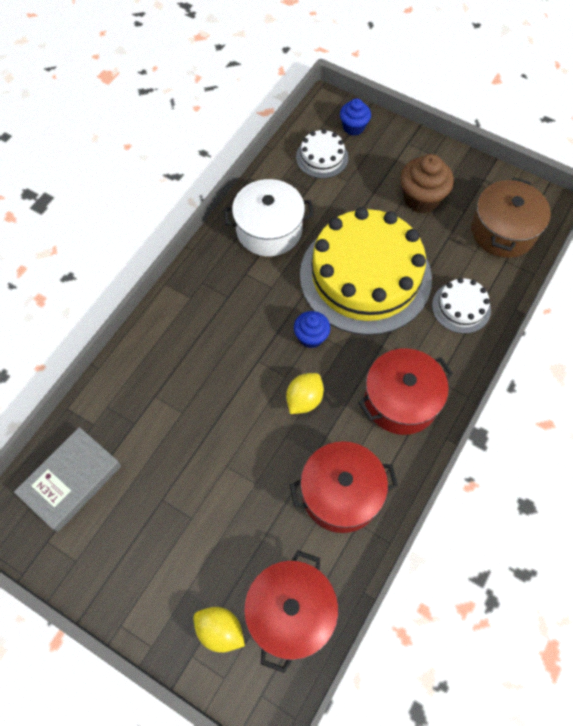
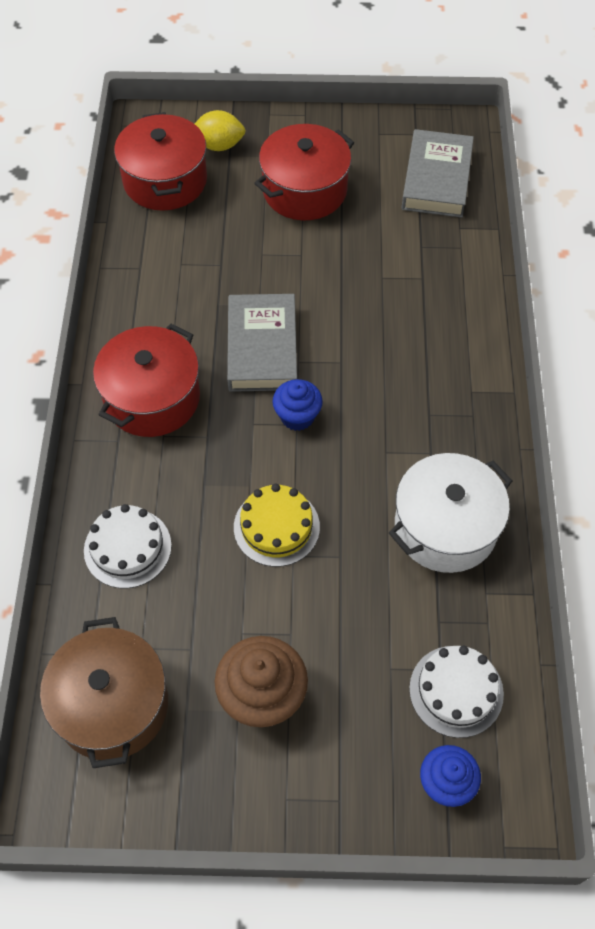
camera: 150 degrees right, 5 degrees down
(304, 399) = (262, 348): yellow lemon -> grey book
(341, 494) = (170, 283): red pot -> red pot (304, 190)
(365, 276) = (276, 527): yellow cake -> yellow cake, size x0.43

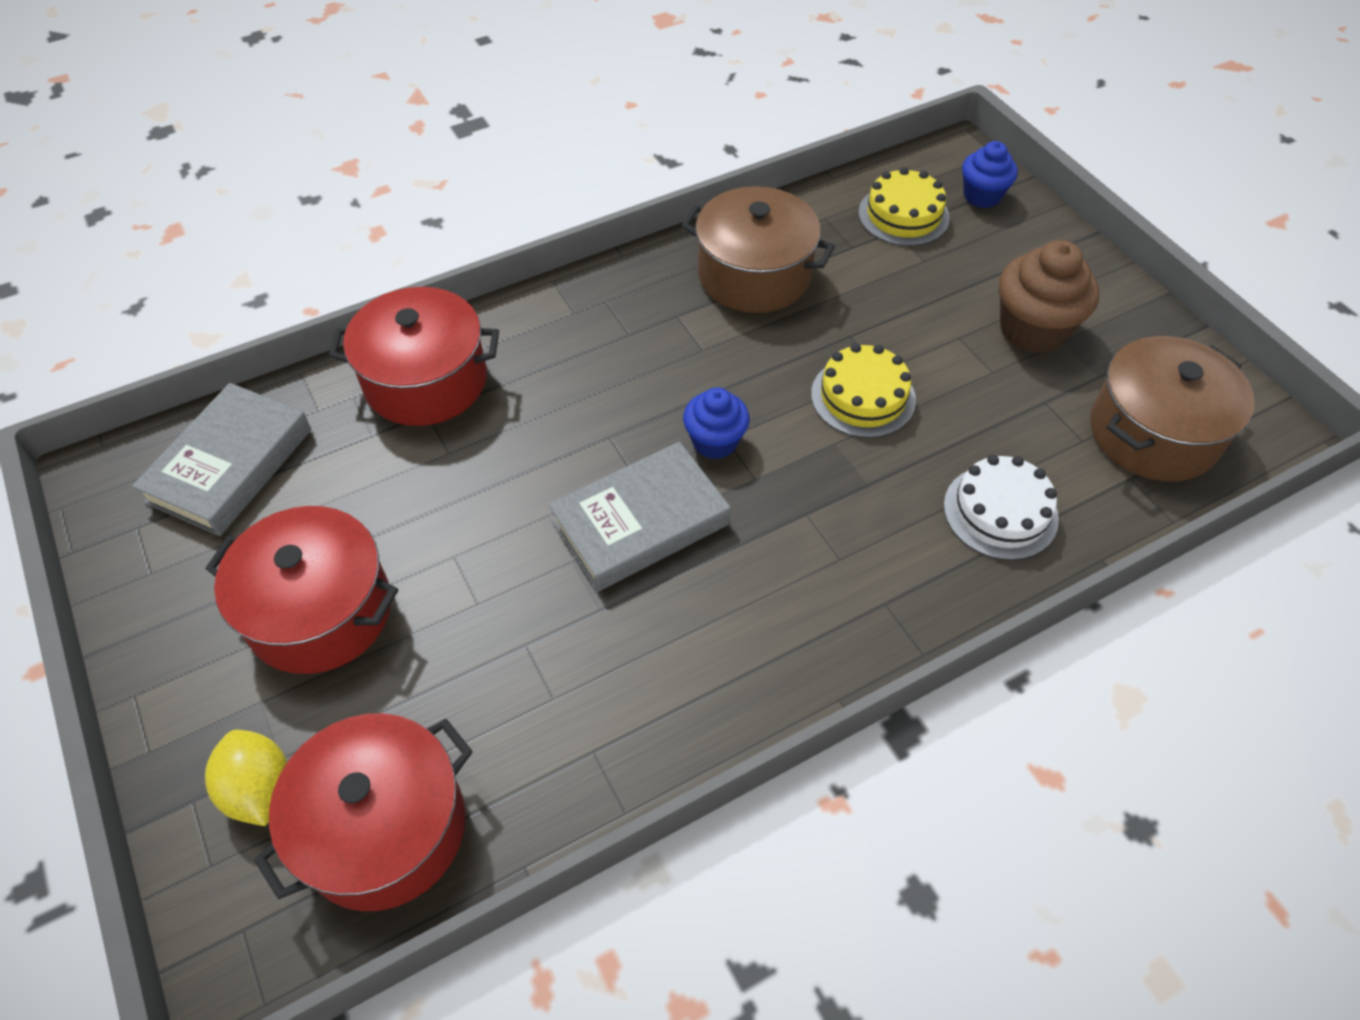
camera: 120 degrees left, 5 degrees down
(152, 398) = (798, 601): red pot -> red pot (426, 381)
(436, 179) = (230, 466): grey book -> grey book turned 45 degrees counterclockwise
(445, 527) = (754, 275): white pot -> brown pot
(456, 691) = (903, 215): white cake -> yellow cake

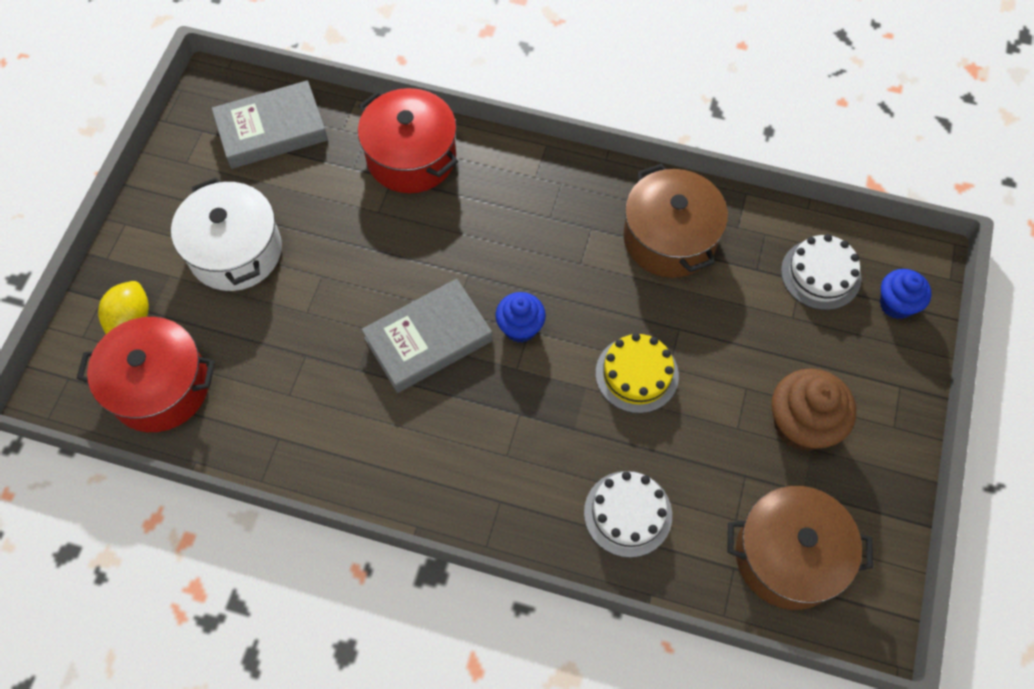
camera: 45 degrees right, 10 degrees up
(320, 611) = (235, 251): red pot -> white pot
(640, 523) = (428, 340): grey book -> grey book turned 45 degrees counterclockwise
(903, 215) = (820, 274): yellow cake -> white cake

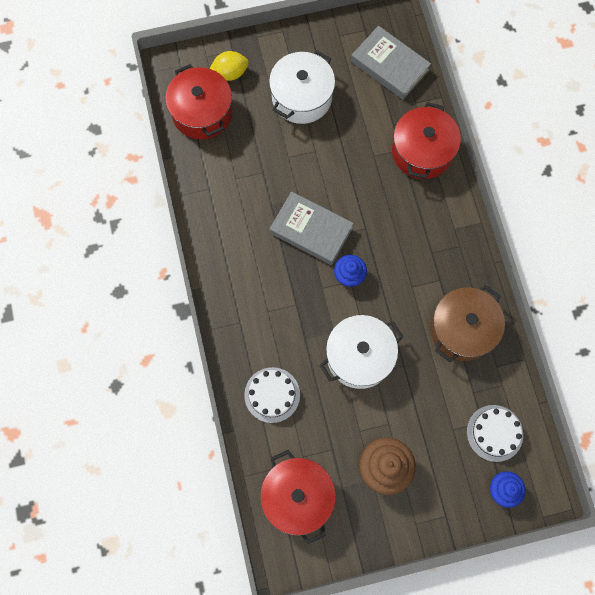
camera: 60 degrees right, 10 degrees up
(637, 374) = (359, 356): yellow cake -> white pot
(788, 556) = (297, 496): brown pot -> red pot

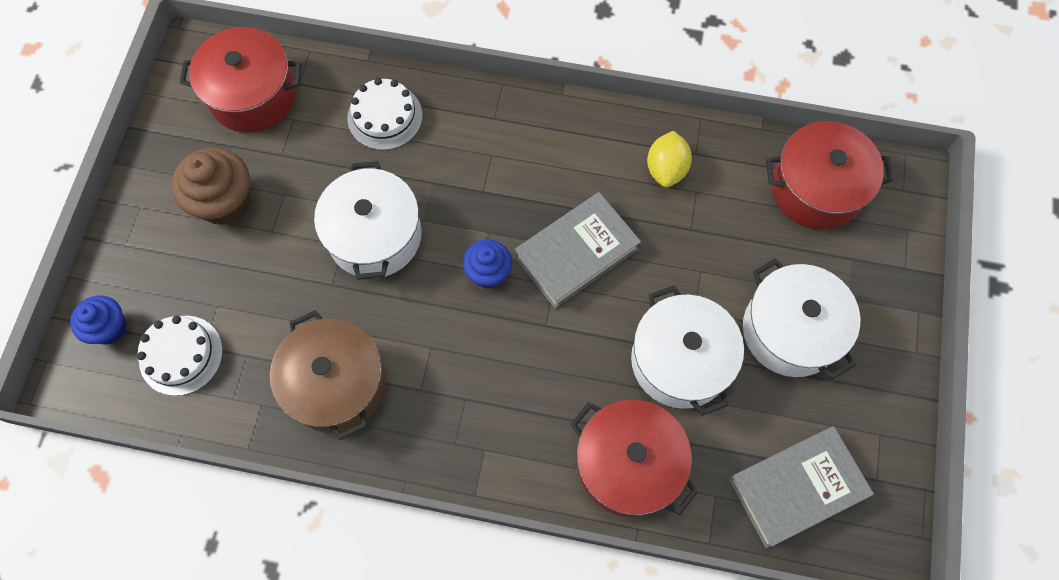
camera: 115 degrees right, 5 degrees down
(230, 73) = (868, 249): yellow lemon -> yellow lemon (666, 169)
(349, 147) = (680, 360): none -> white pot

